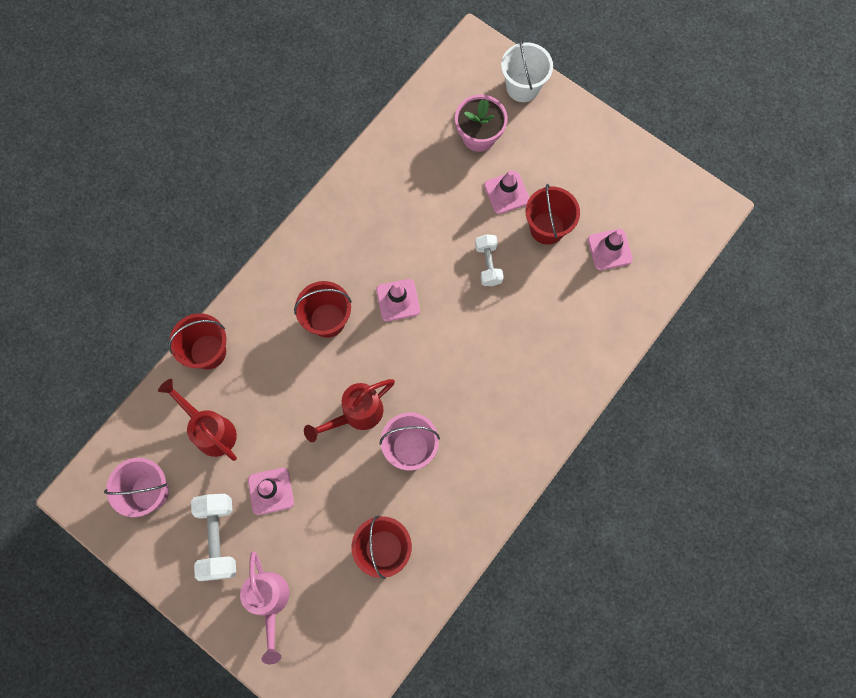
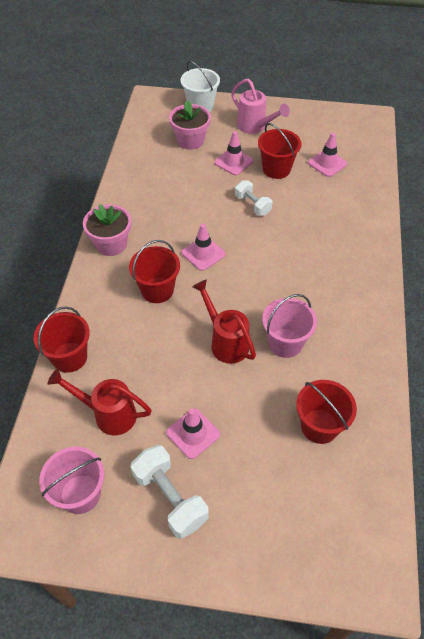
camera: 30 degrees left, 20 degrees down
(270, 602) = (254, 526): pink watering can -> pink watering can (255, 127)
(314, 239) = (111, 244): none -> pink flower pot
(356, 415) = (225, 341): red watering can -> red watering can turned 120 degrees clockwise

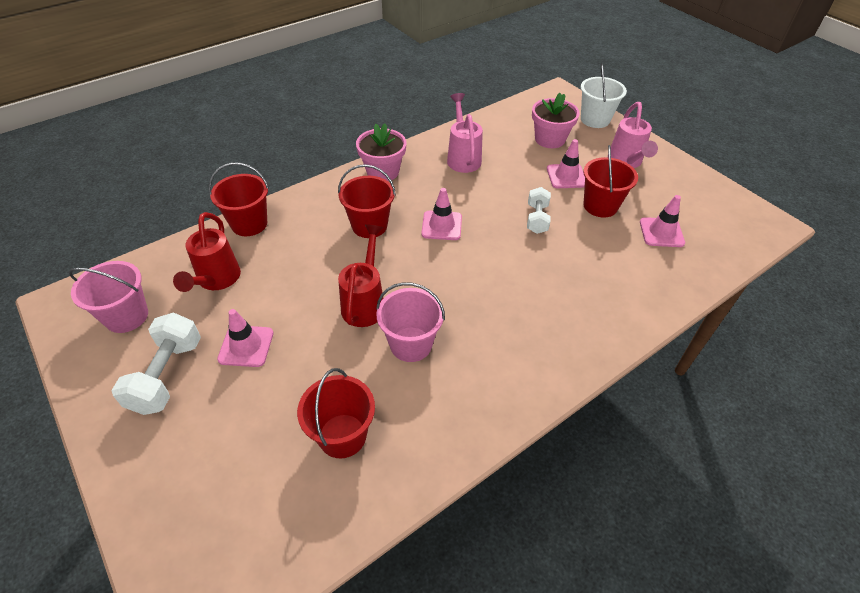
camera: 45 degrees right, 5 degrees down
(108, 414) = (216, 281): red watering can -> red watering can turned 150 degrees counterclockwise
(152, 194) = (462, 157): none -> pink watering can

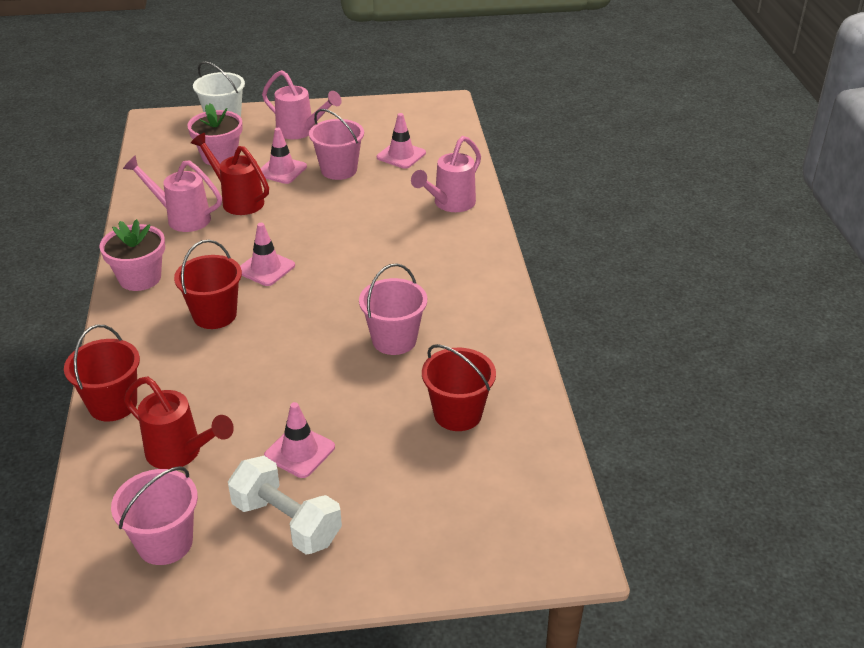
camera: 60 degrees left, 10 degrees down
(365, 302) = (318, 352): red watering can -> red watering can (237, 200)
(537, 219) = (317, 210): white dumbbell -> none
(600, 206) = (339, 170): red bucket -> pink bucket
(626, 297) = (449, 204): none -> pink watering can

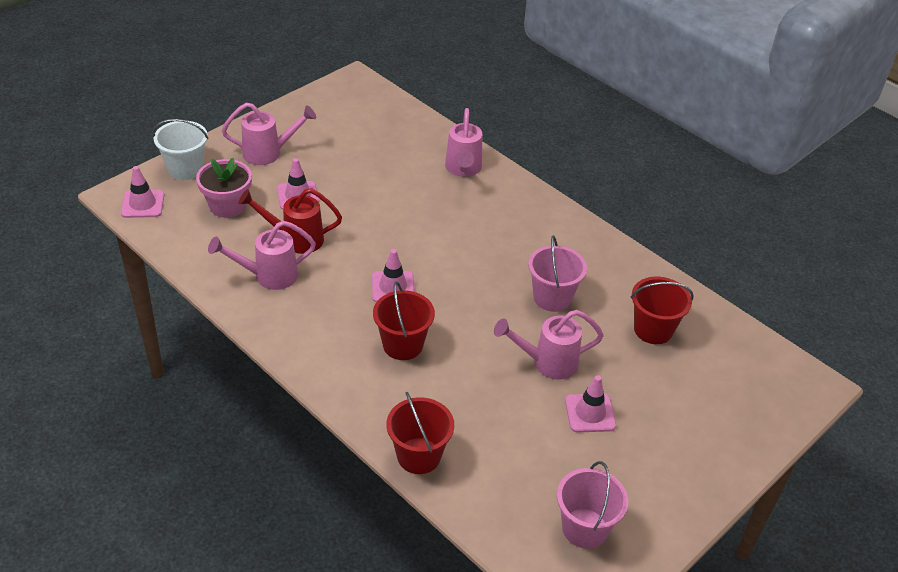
camera: 40 degrees left, 5 degrees up
(140, 278) = (303, 345): pink flower pot -> none
(181, 453) = (515, 462): red watering can -> none
(286, 522) = (641, 465): white dumbbell -> none
(317, 390) = (547, 363): none -> pink watering can
(339, 170) = (344, 176): pink bucket -> none
(401, 155) = (377, 142): pink traffic cone -> pink traffic cone (142, 204)

